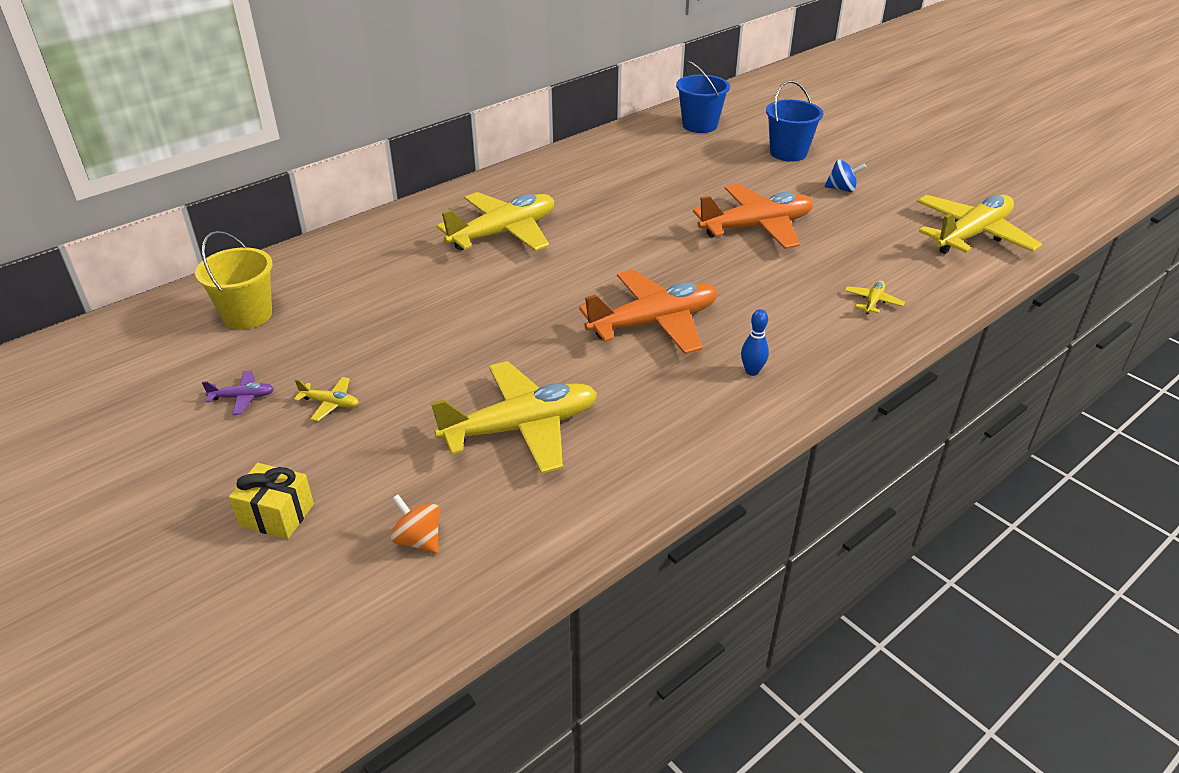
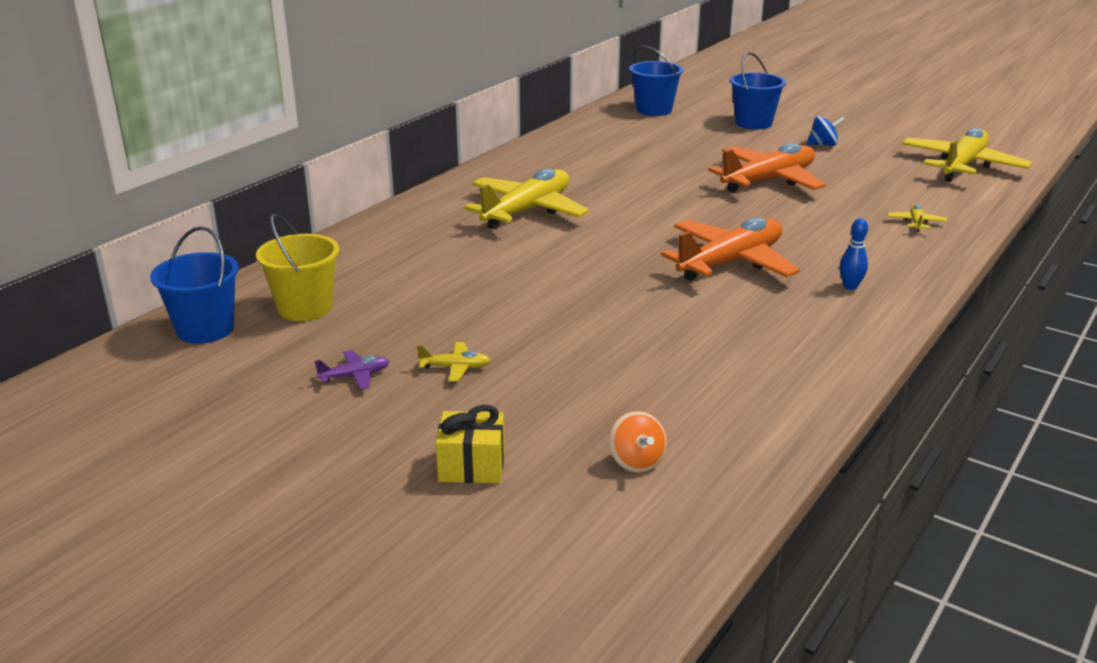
camera: 15 degrees left, 10 degrees down
(155, 325) = (205, 329): none -> blue bucket
(418, 540) = (636, 461): orange spinning top -> orange spinning top turned 135 degrees counterclockwise
(521, 428) = (667, 359): yellow plane -> none

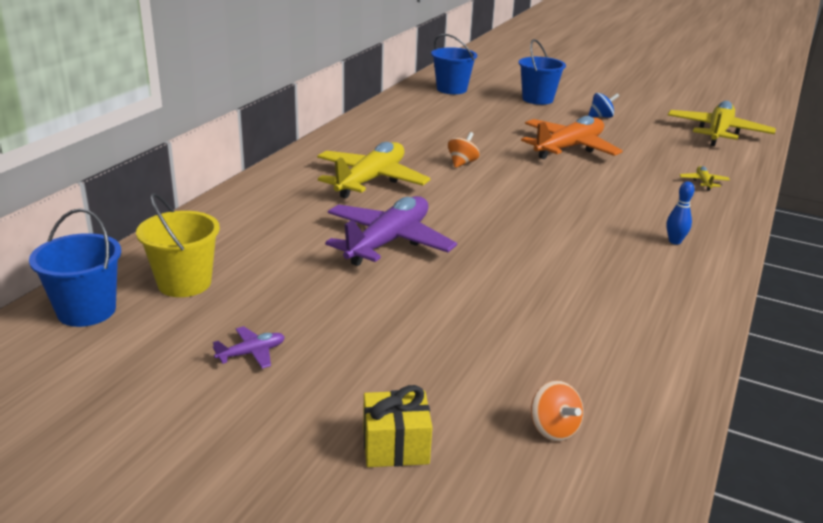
camera: 10 degrees left, 0 degrees up
(455, 367) = (349, 338): yellow plane -> none
(526, 276) = (388, 242): none -> purple plane
(636, 194) = (462, 163): none -> orange spinning top
(730, 262) = (565, 223): orange plane -> none

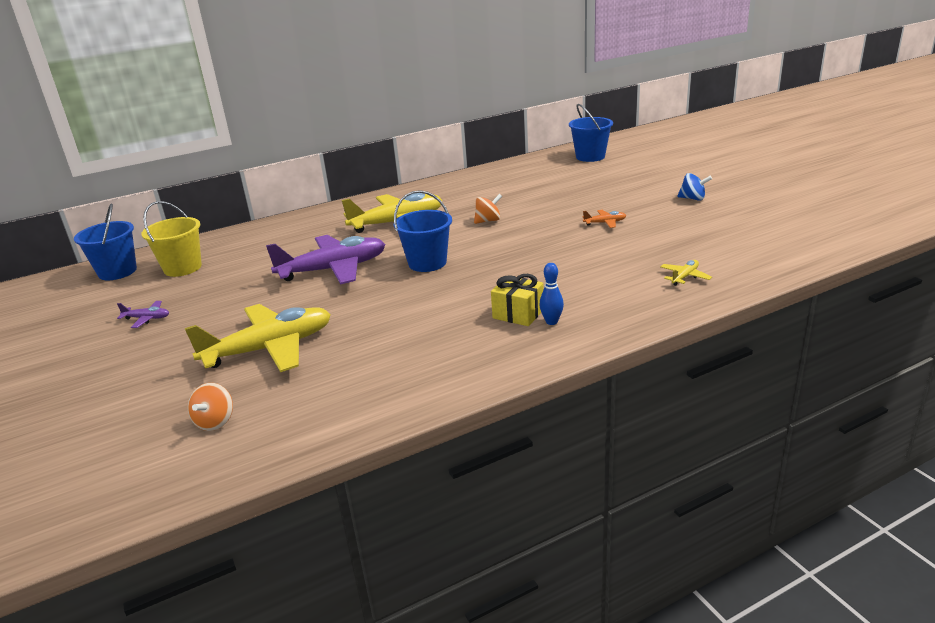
camera: 40 degrees right, 0 degrees up
(395, 446) = (123, 396): yellow gift -> yellow gift (518, 314)
(537, 99) = (657, 174): blue bucket -> blue bucket (427, 263)
(568, 148) = (605, 223): orange plane -> orange plane, size x0.41
(718, 133) = (800, 232): yellow plane -> yellow plane (269, 349)

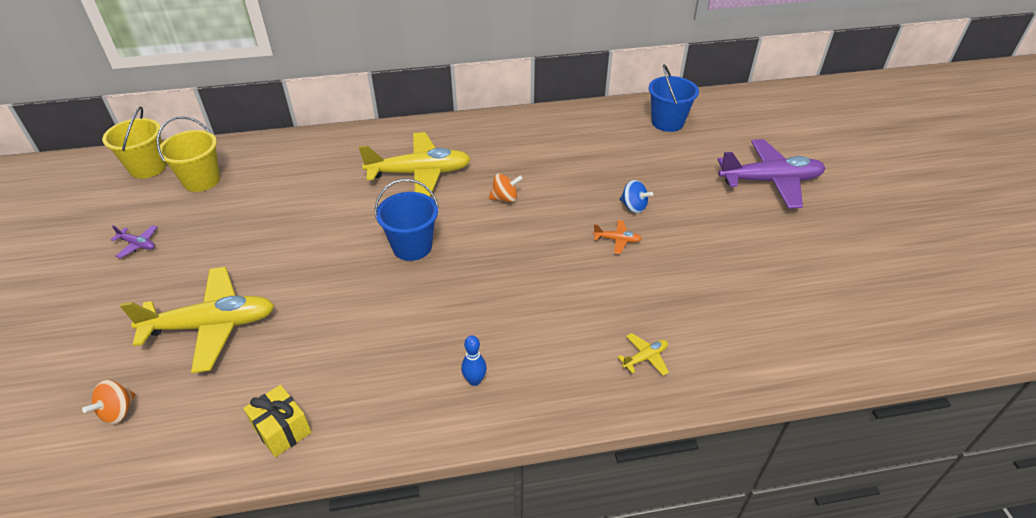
camera: 15 degrees right, 15 degrees up
(117, 272) = (148, 167): blue bucket -> yellow bucket
(333, 269) = (324, 227): purple plane -> purple plane (770, 181)
(518, 314) = (451, 356): yellow gift -> yellow gift (282, 430)
(693, 198) = (733, 229): blue spinning top -> blue spinning top (633, 207)

